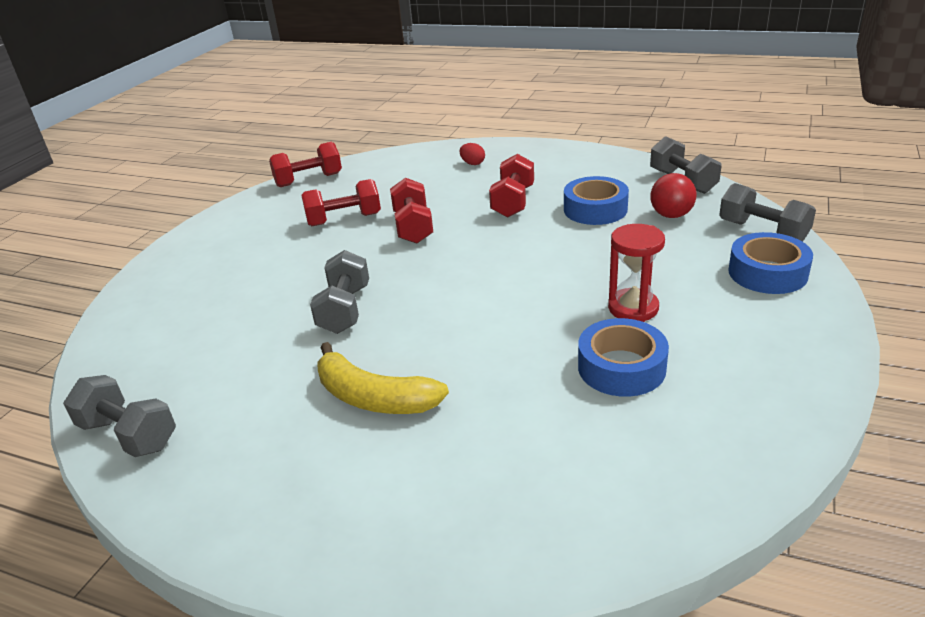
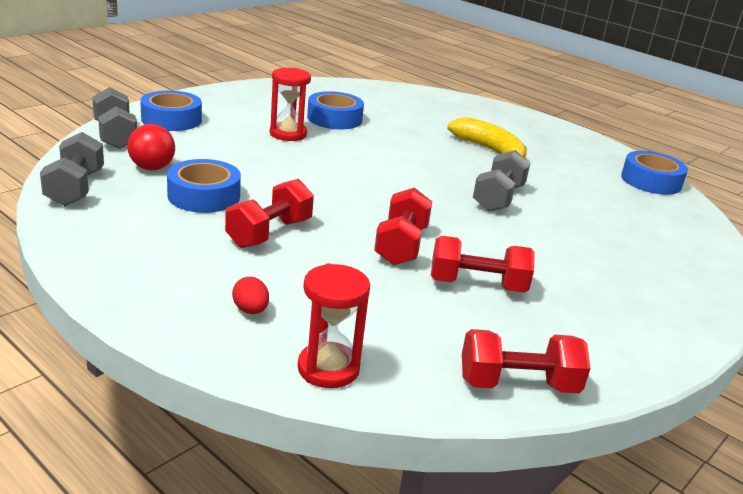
camera: 165 degrees left, 5 degrees down
(128, 435) = (651, 181): grey dumbbell -> blue tape
(410, 157) = (328, 368): none -> red hourglass

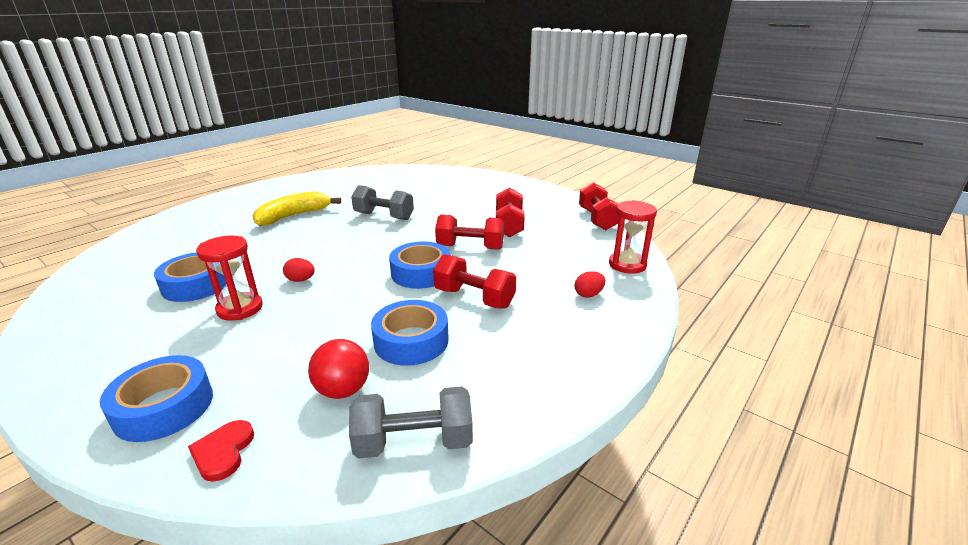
camera: 90 degrees left, 0 degrees up
(115, 136) = (223, 452): grey dumbbell -> red heart
(333, 154) = (301, 280): none -> red egg
(651, 181) = (347, 174): blue tape -> blue tape (421, 273)

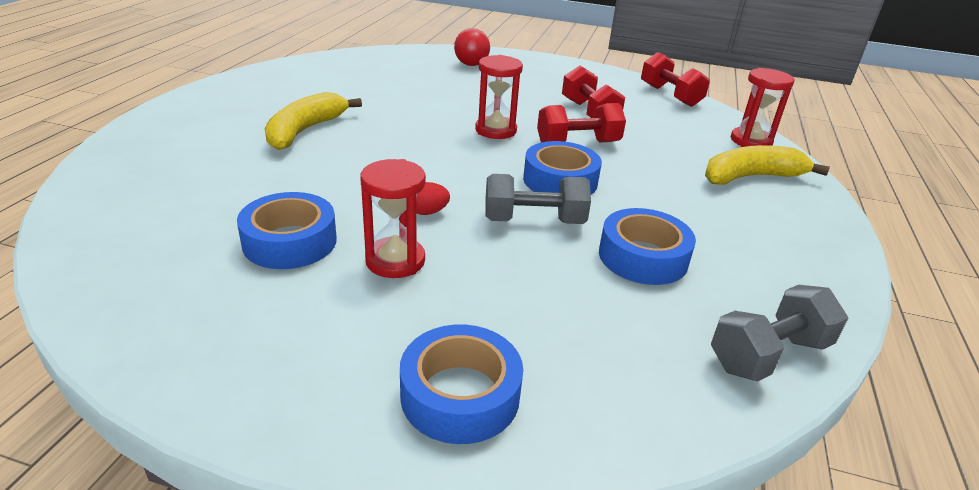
camera: 25 degrees left, 5 degrees up
(223, 452) = (597, 420): red heart -> none
(343, 390) = (638, 324): red ball -> red ball (471, 64)
(384, 216) = (429, 118): grey dumbbell -> grey dumbbell (534, 221)
(419, 230) = (496, 130): none -> red hourglass
(474, 298) = (650, 199): red dumbbell -> none
(588, 294) = (751, 177): red egg -> yellow banana

